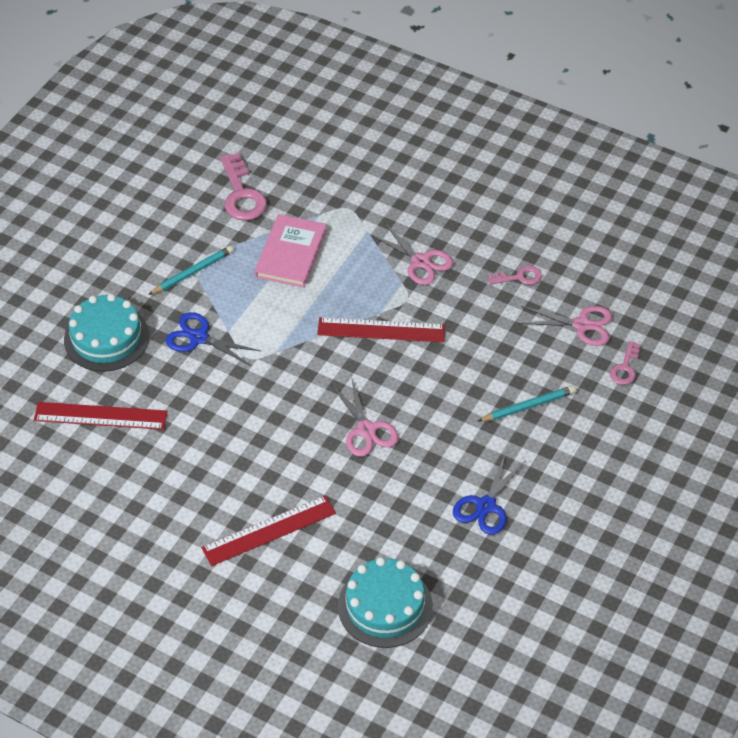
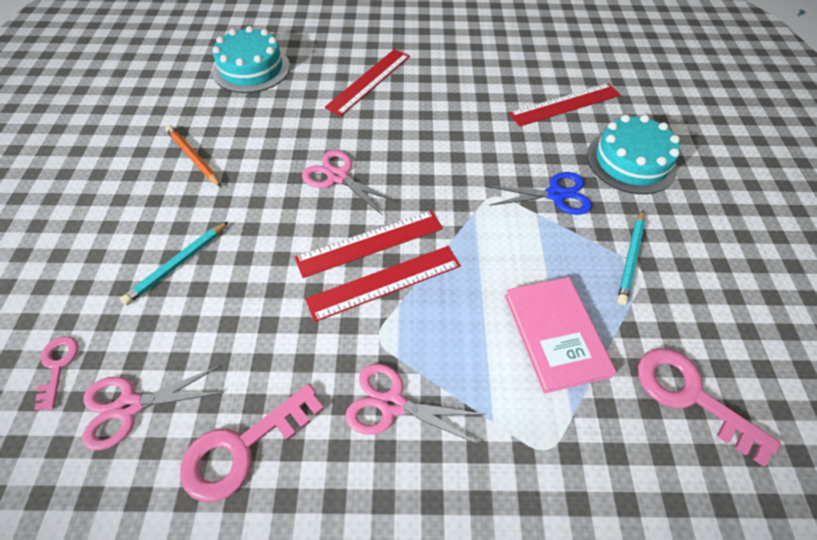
camera: 150 degrees right, 5 degrees up
(374, 362) = (370, 243): none -> red ruler
(486, 506) = (193, 157): blue scissors -> orange pencil
(519, 277) = (242, 448): pink key -> pink key, size x1.77

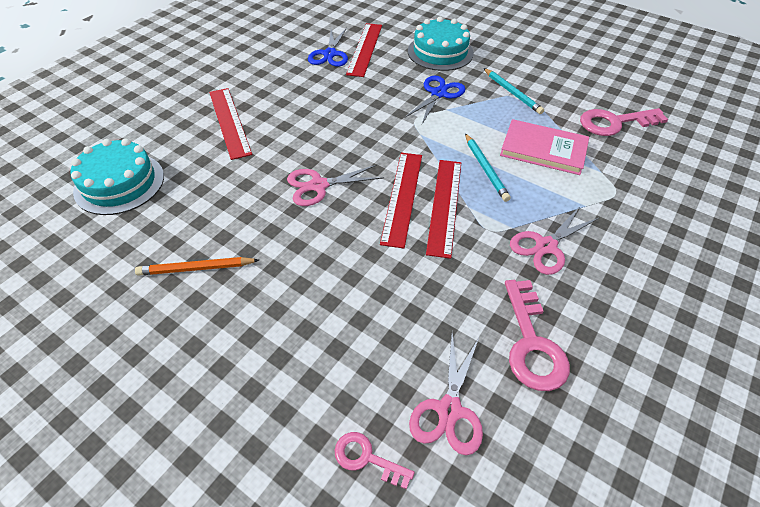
camera: 55 degrees left, 5 degrees down
(177, 264) = (320, 326): turquoise pencil -> turquoise pencil (485, 169)
(528, 86) = (330, 54): none -> blue scissors

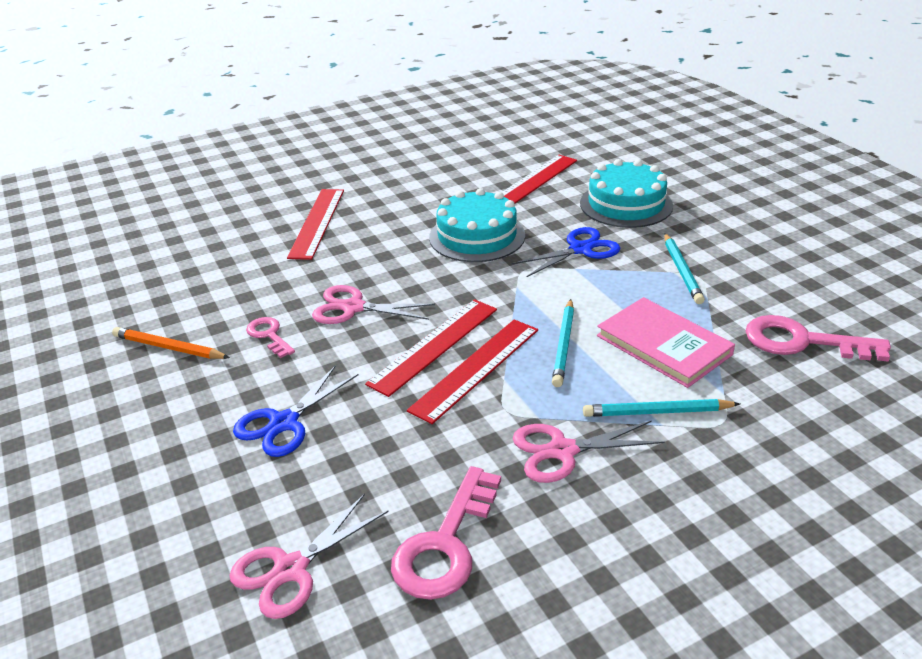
camera: 30 degrees right, 15 degrees down
(119, 183) = (168, 252): turquoise cake -> turquoise cake (477, 236)
(330, 54) = (485, 179): blue scissors -> blue scissors (284, 423)
(366, 458) = (170, 575): pink key -> pink key (269, 335)
(576, 198) = (656, 412): none -> turquoise pencil

